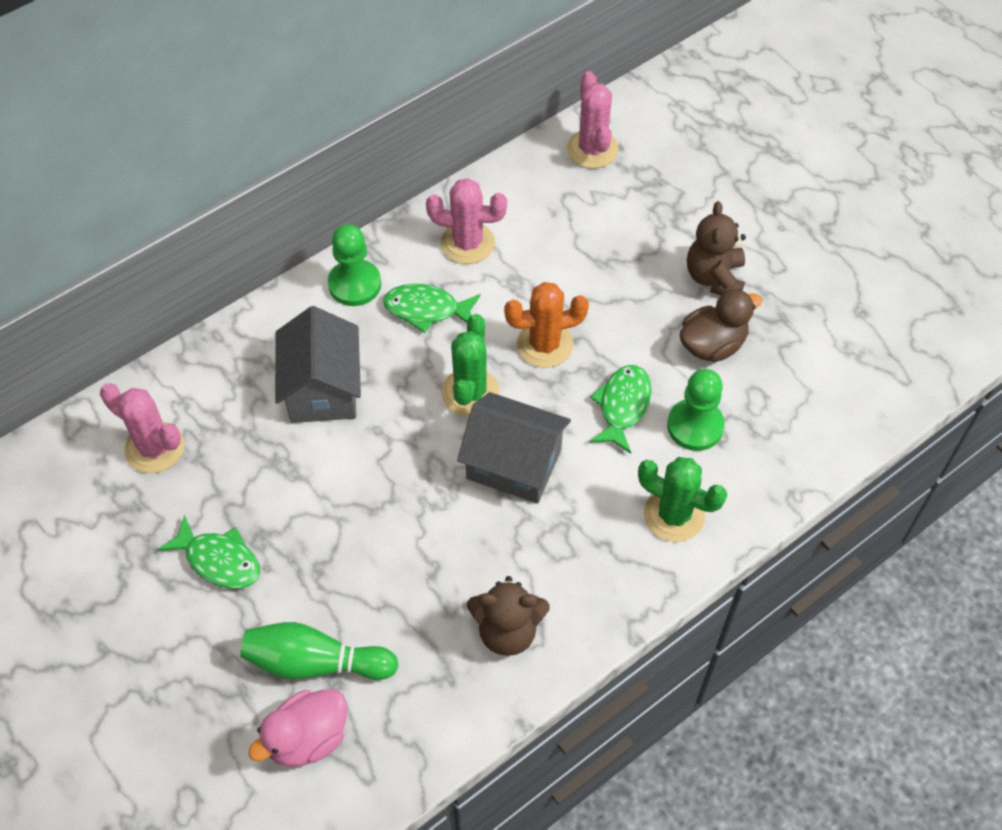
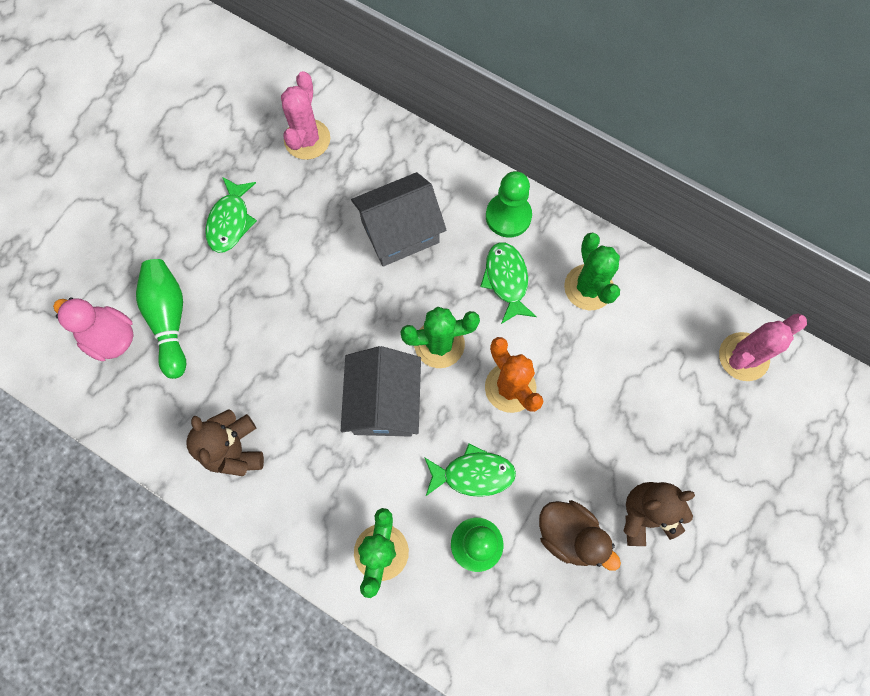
camera: 70 degrees right, 15 degrees up
(467, 243) = (588, 287): pink cactus -> green cactus

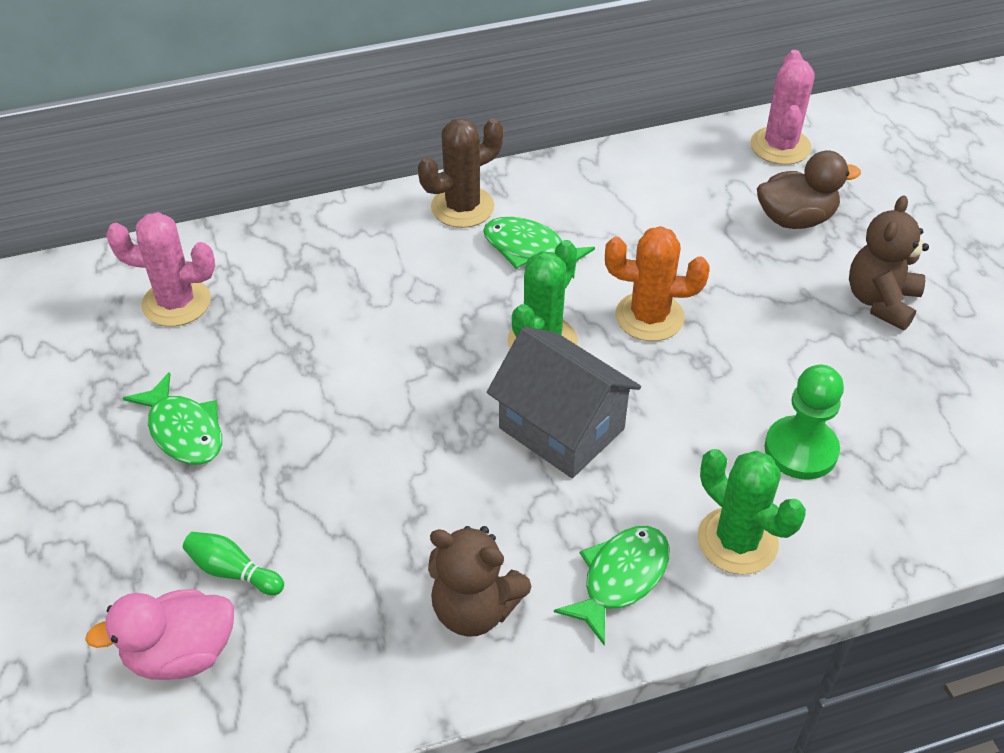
camera: 50 degrees left, 25 degrees down
(169, 319) = (233, 571): green bowling pin -> green bowling pin, size x0.56
(307, 139) = (176, 303): pink cactus -> pink cactus turned 45 degrees counterclockwise
(400, 232) = (380, 295): grey house -> none
(473, 474) = (717, 404): green fish -> green fish (620, 578)
(508, 216) = (462, 207): green pawn -> brown cactus
(569, 535) = (854, 369): brown duck -> brown duck (795, 219)
(588, 287) = (603, 199): green cactus -> none

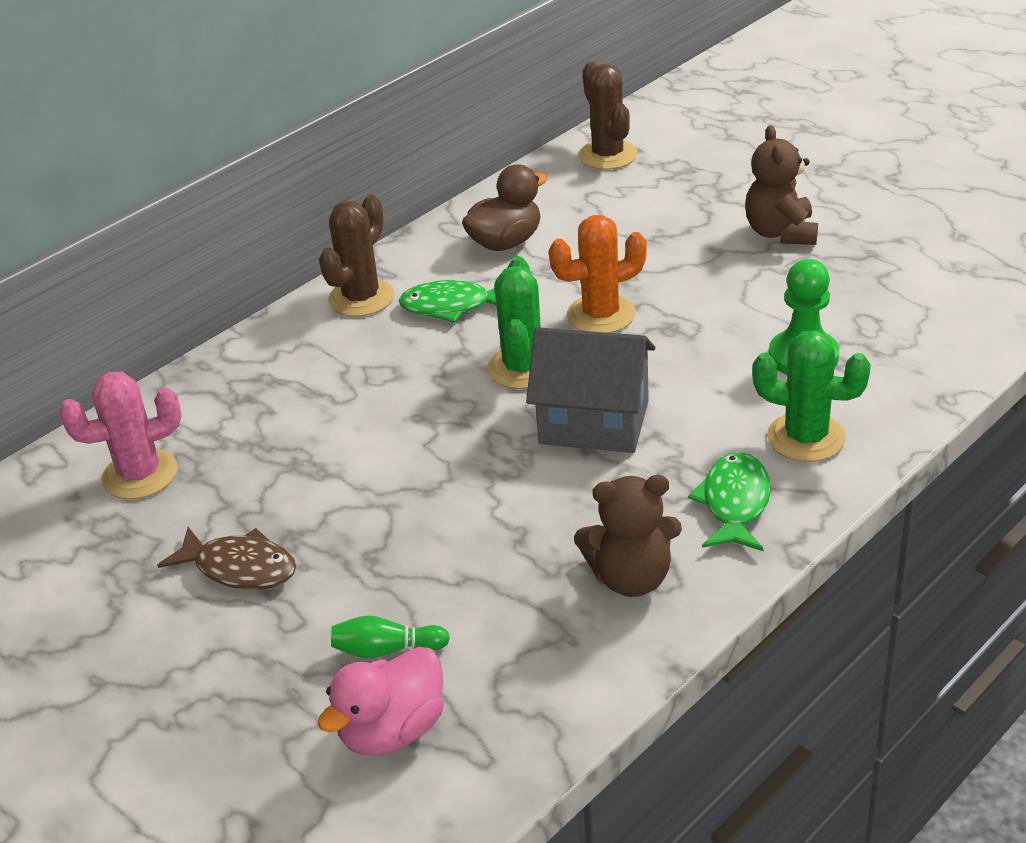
camera: 25 degrees left, 10 degrees down
(183, 430) = (240, 568): green fish -> brown fish
(780, 146) = (607, 155): pink cactus -> brown cactus
(795, 219) = (664, 202): brown duck -> brown duck (505, 242)

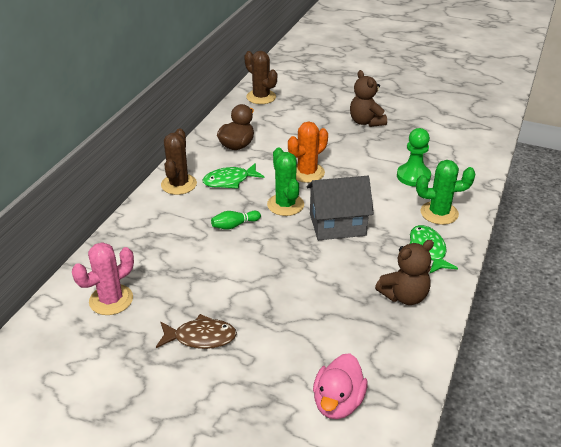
camera: 25 degrees left, 0 degrees up
(386, 650) = (307, 361): green bowling pin -> green bowling pin (234, 225)

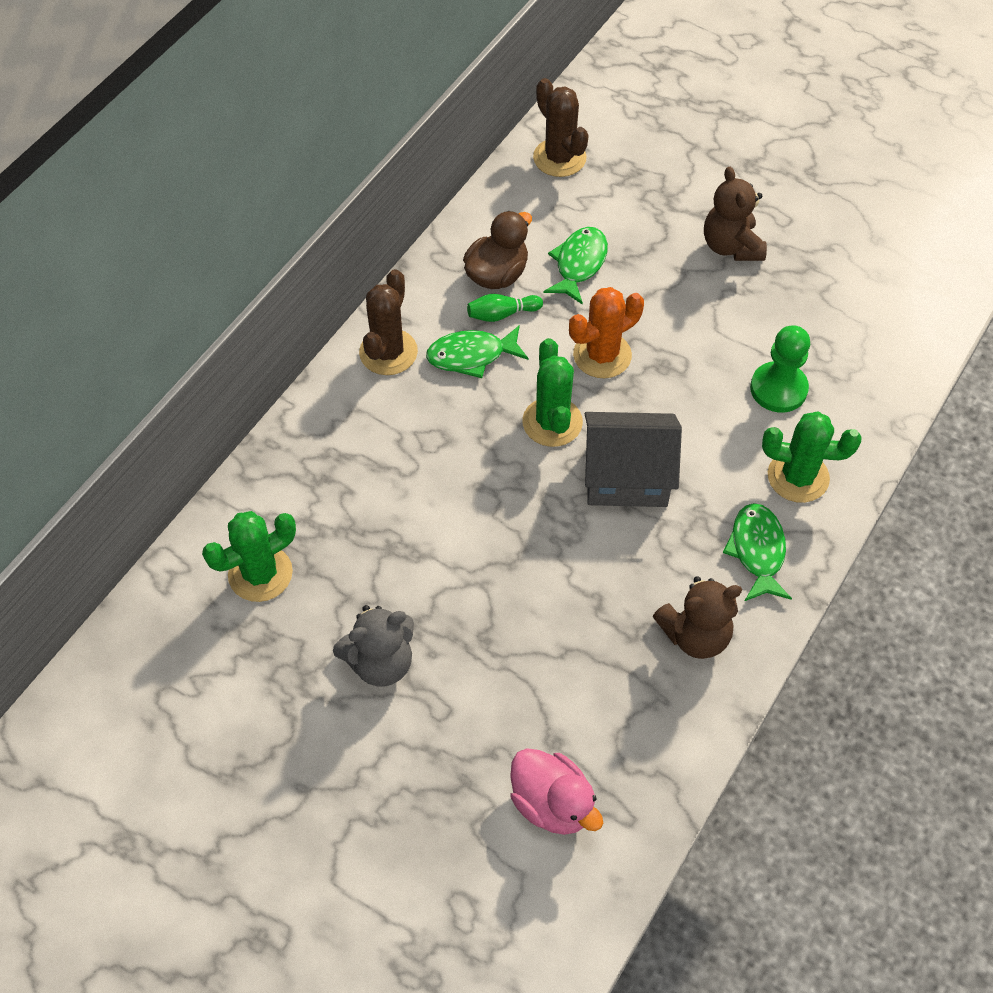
camera: 10 degrees right, 20 degrees up
(111, 300) = (260, 574): pink cactus -> green cactus
(201, 337) = (380, 662): brown fish -> grey teddy bear
(234, 225) = (463, 454): green bowling pin -> green bowling pin (502, 314)
(283, 137) = (579, 264): none -> green fish
(338, 402) = (552, 803): pink duck -> pink duck turned 75 degrees counterclockwise

